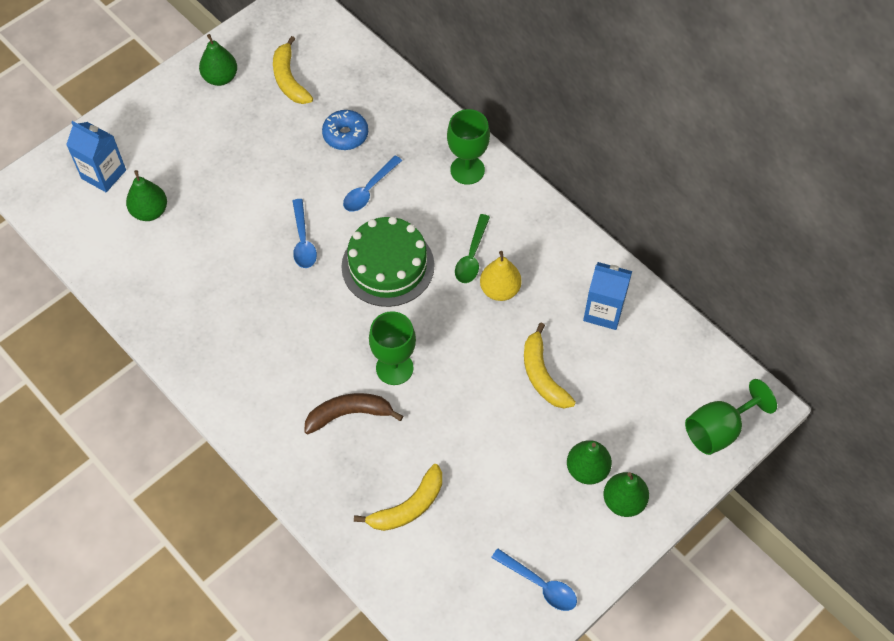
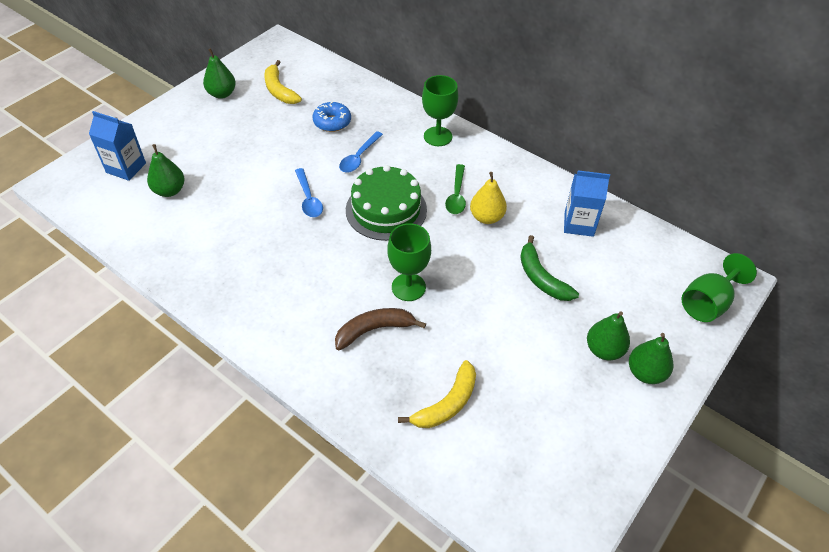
camera: 10 degrees left, 10 degrees down
(540, 585) = (591, 459): blue spoon -> none
(542, 375) = (541, 277): yellow banana -> green banana

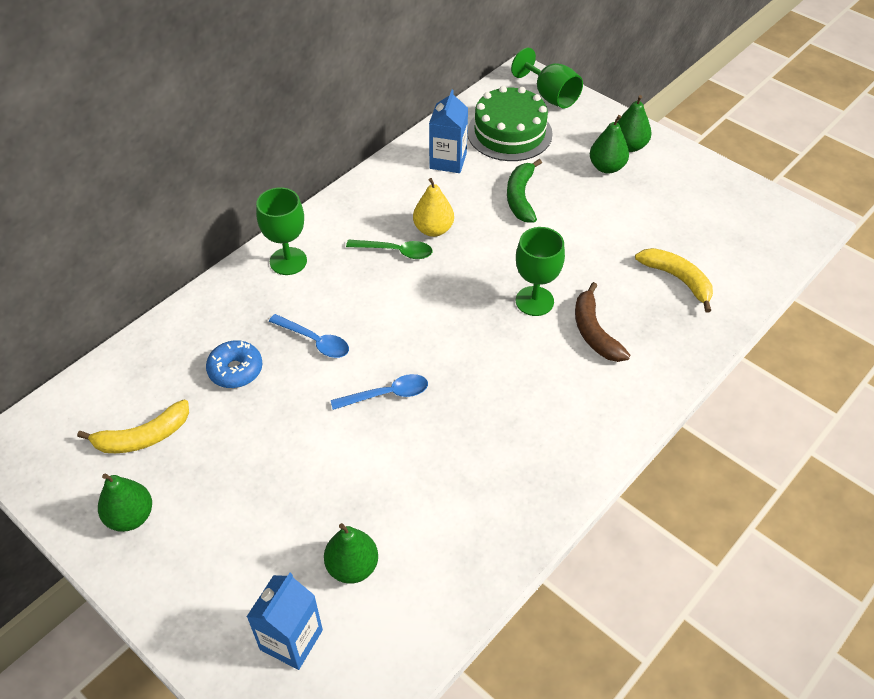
camera: 85 degrees left, 0 degrees up
(386, 210) = (414, 316): green cake -> green cake (509, 133)
(541, 277) = (521, 197): green banana -> green banana turned 120 degrees clockwise

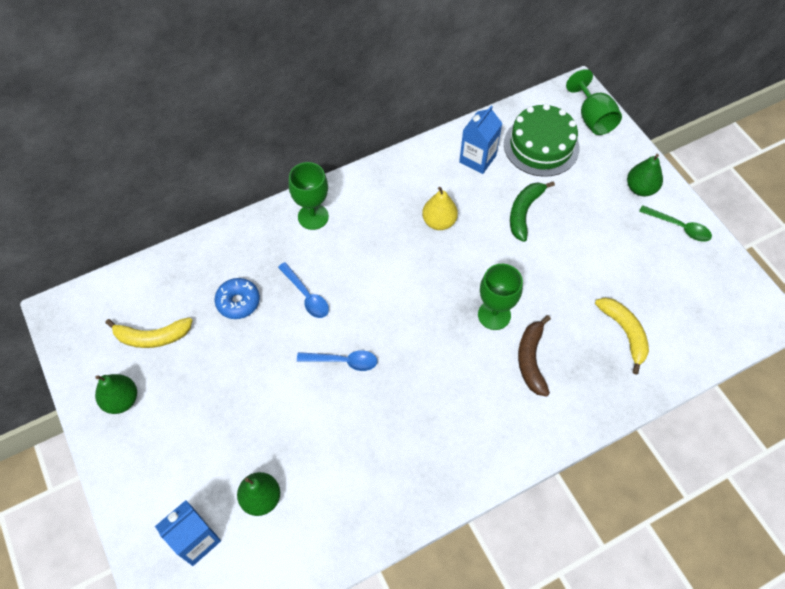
camera: 20 degrees right, 10 degrees up
(396, 251) = (400, 233): green spoon -> green spoon (679, 227)
(606, 167) = (611, 204): green pear -> none

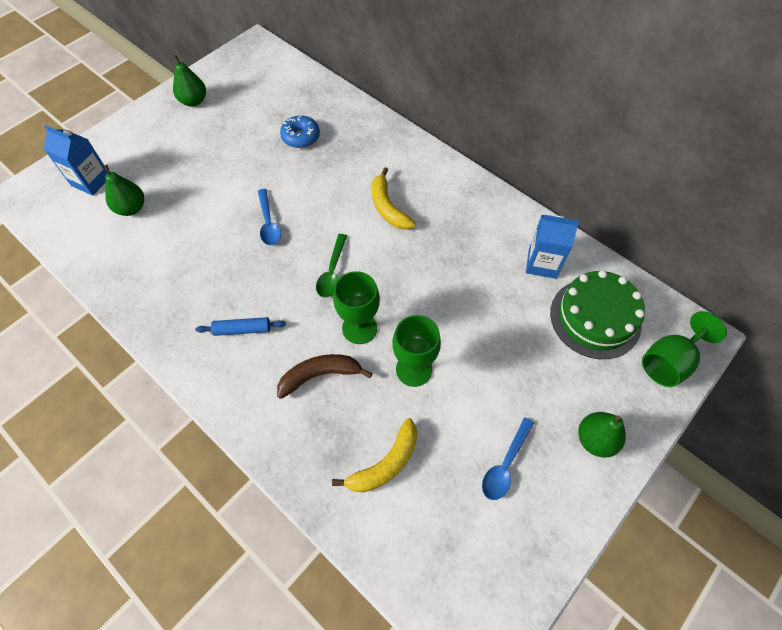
camera: 70 degrees right, 0 degrees up
(152, 337) = (251, 99): yellow banana -> yellow banana (388, 207)
(306, 296) = (324, 178): blue spoon -> blue spoon (505, 465)
(313, 216) = (406, 157): green goblet -> green goblet (414, 369)
(439, 222) = (447, 252): yellow pear -> none
(462, 414) = (242, 329): none -> blue rolling pin
(524, 212) = (497, 324): green banana -> none
(679, 227) = (561, 499): green spoon -> green spoon (332, 272)

